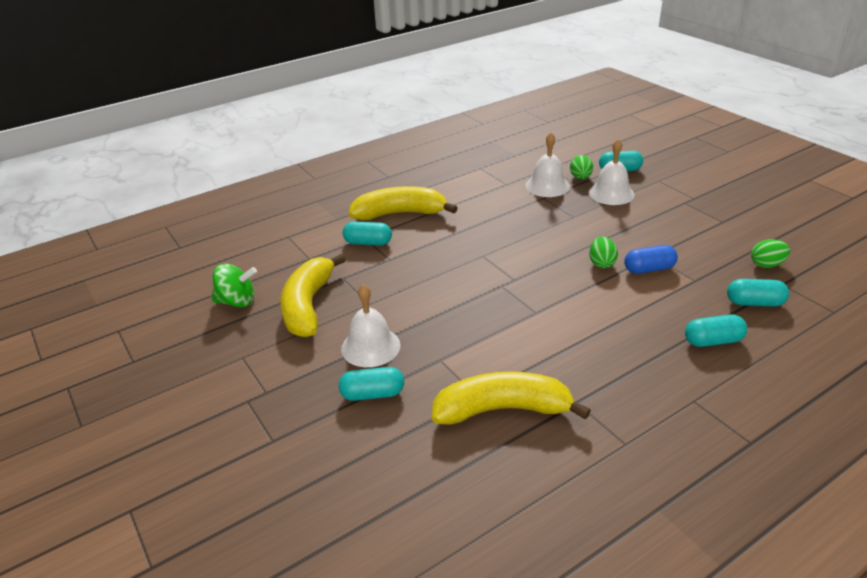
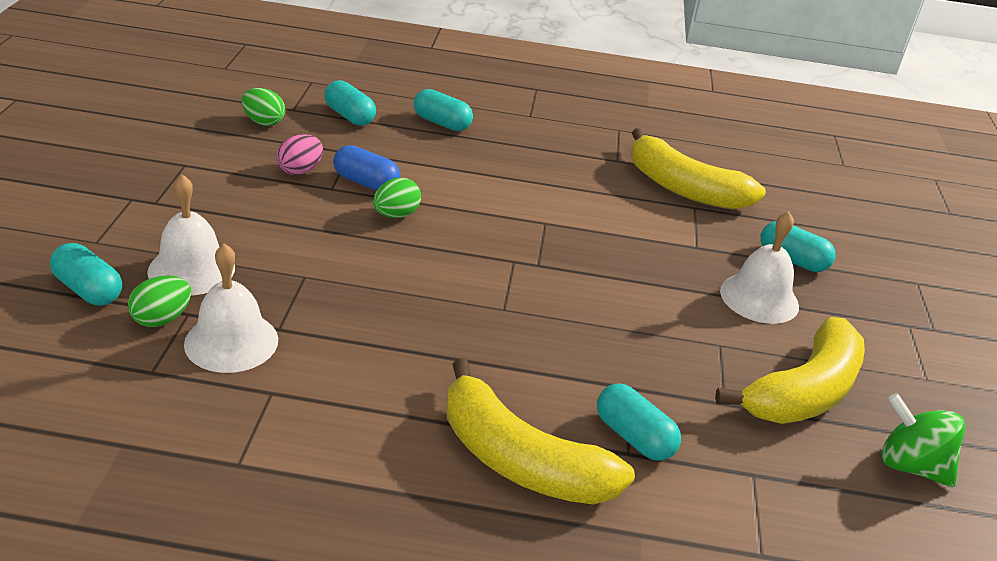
camera: 145 degrees left, 0 degrees up
(684, 253) = (300, 170): none -> pink egg

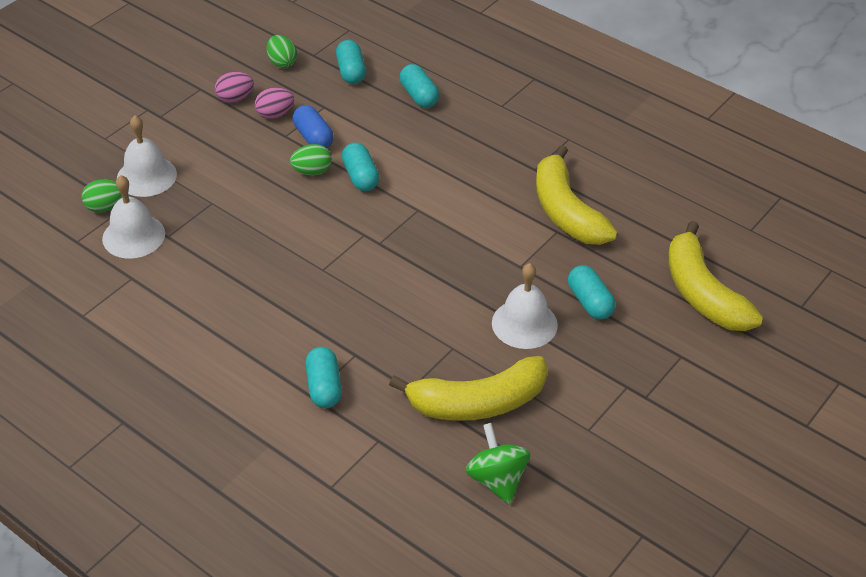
camera: 35 degrees right, 10 degrees up
(89, 290) = (78, 173): turquoise capsule -> turquoise capsule (360, 177)
(237, 165) = (235, 98): none -> pink egg
(520, 460) = (239, 374): yellow banana -> yellow banana (702, 293)

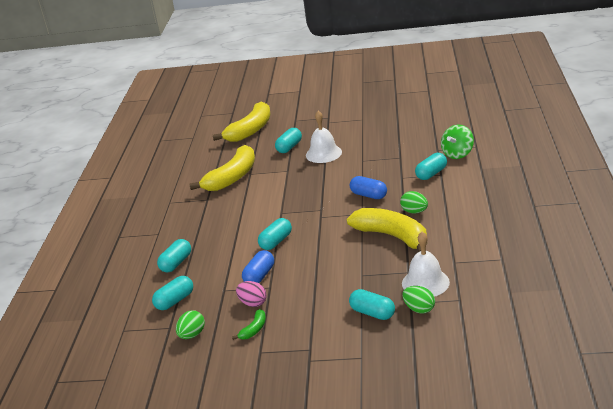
camera: 120 degrees left, 15 degrees down
(146, 176) = (372, 313): white bell -> turquoise capsule
(235, 98) = (254, 329): pink egg -> green banana
(312, 171) = (291, 259): green egg -> green egg (414, 211)
(354, 299) = (369, 195): none -> blue capsule
(478, 403) = (384, 142): yellow banana -> yellow banana (392, 236)
(497, 479) = (415, 122): green spinning top -> green spinning top (457, 154)

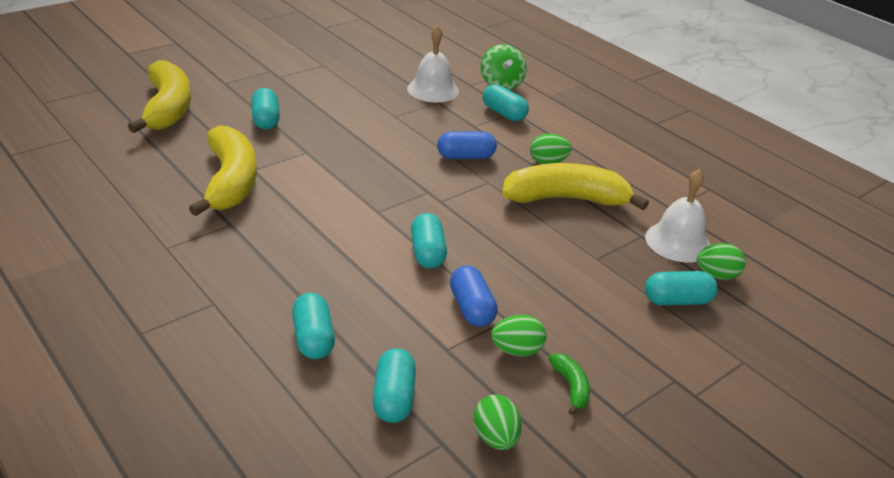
camera: 50 degrees left, 5 degrees up
(253, 303) = (516, 350): pink egg -> green egg
(323, 153) = (330, 118): white bell -> white bell (433, 90)
(431, 174) = (504, 113): turquoise capsule -> turquoise capsule turned 45 degrees counterclockwise

